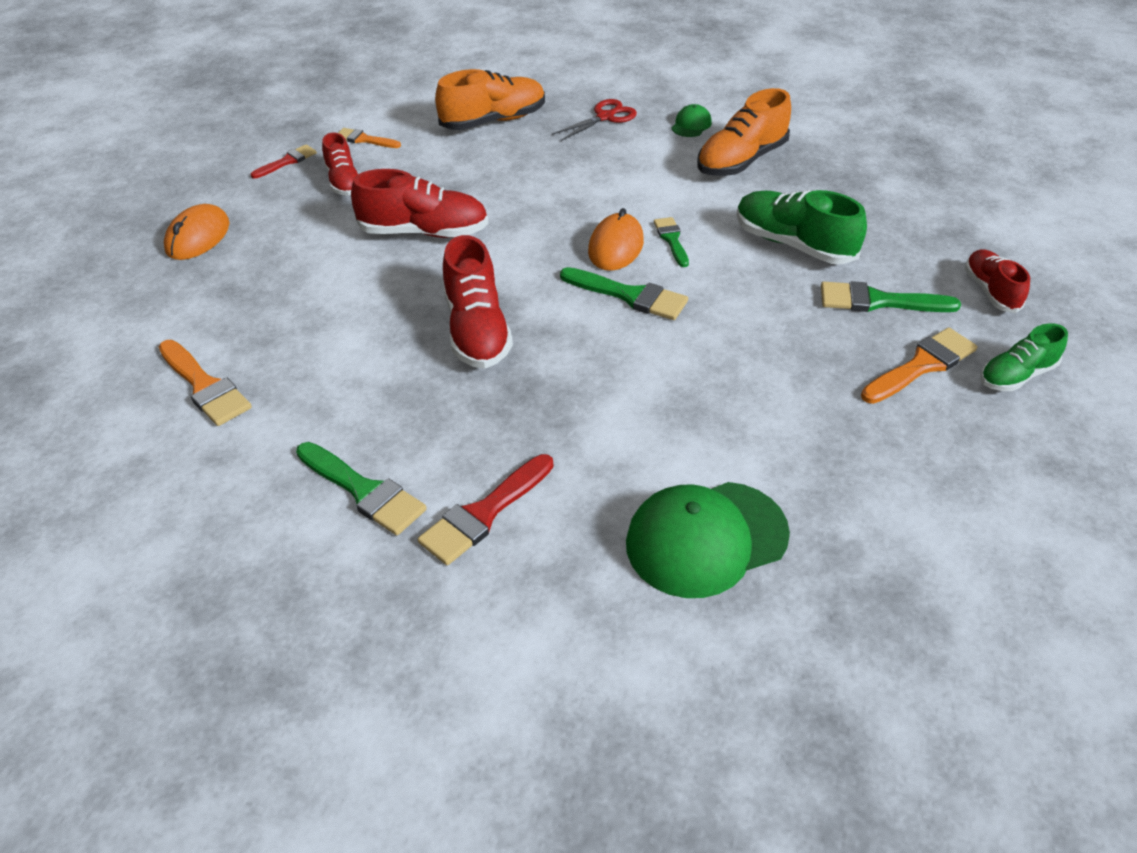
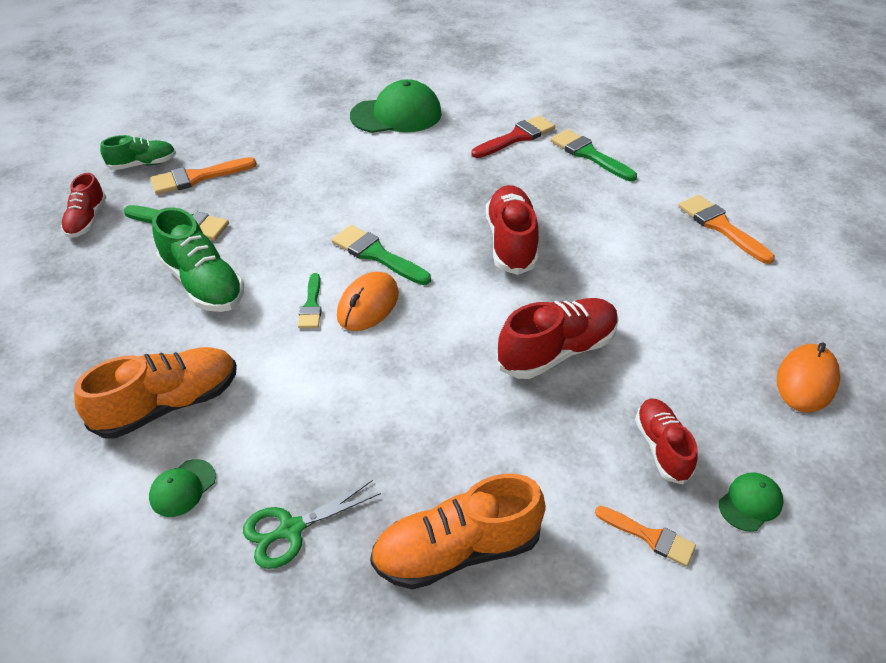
camera: 170 degrees left, 0 degrees up
(287, 161) = (750, 503): red brush -> green cap
(424, 232) = (557, 351): red shoe -> red shoe turned 135 degrees clockwise
(605, 117) = (291, 529): red scissors -> green scissors

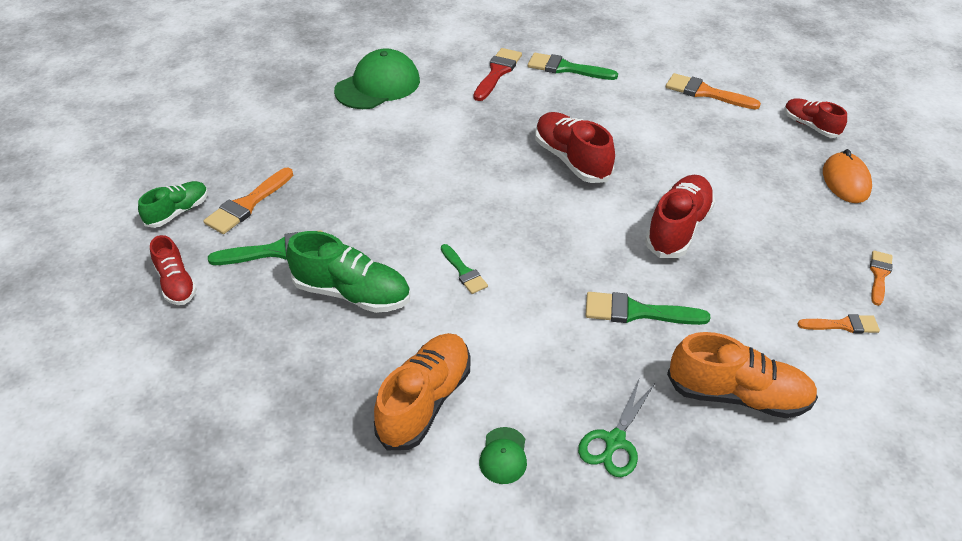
camera: 30 degrees left, 0 degrees up
(368, 305) = (509, 252): orange mouse -> none
(376, 255) = (477, 210): green brush -> green brush (637, 312)
(456, 550) = (737, 395): orange shoe -> orange shoe turned 120 degrees counterclockwise
(661, 447) = (800, 264): red shoe -> red shoe (810, 126)
(750, 503) = (879, 275): green cap -> orange brush

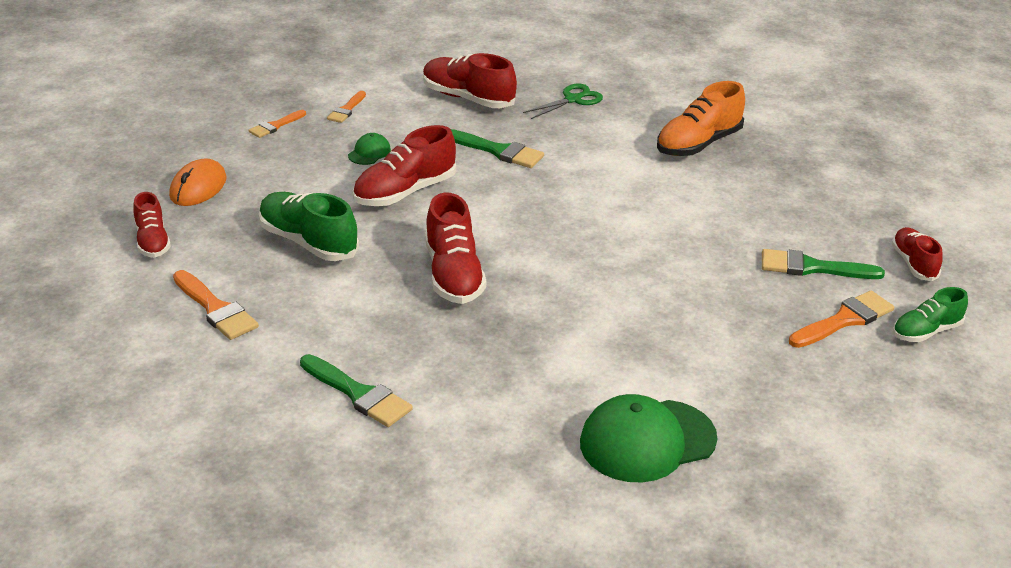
camera: 160 degrees left, 10 degrees down
(352, 293) = (740, 217): green shoe -> green shoe (308, 242)
(464, 272) = (630, 209): green brush -> none
(497, 72) = (461, 415): red brush -> none
(503, 455) = (653, 110): green cap -> green cap (369, 152)
(737, 395) = (468, 98): orange shoe -> red shoe
(843, 325) = (346, 109): orange brush -> orange brush turned 90 degrees counterclockwise

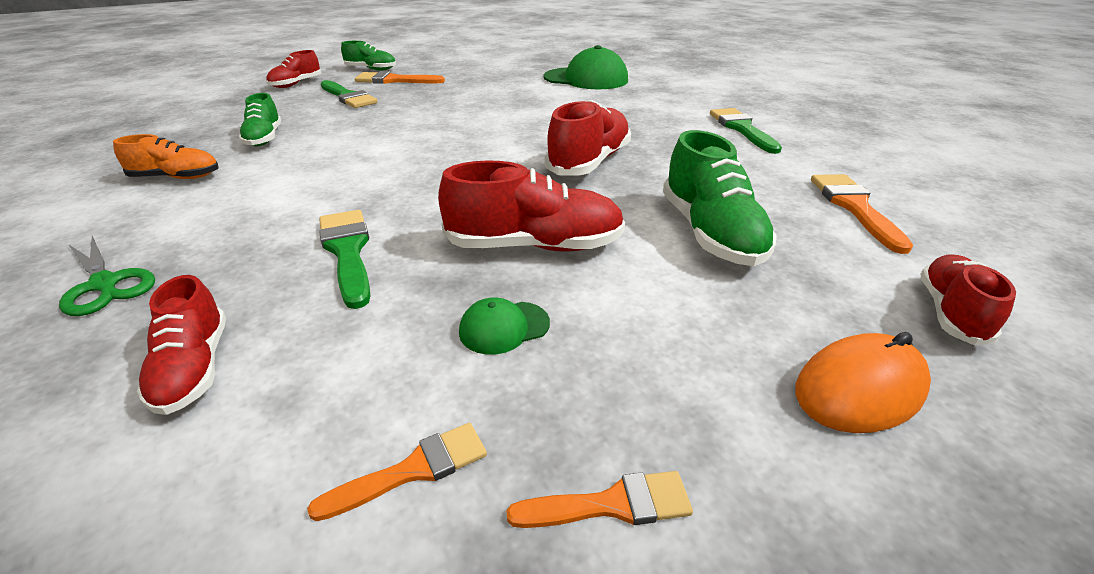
camera: 140 degrees left, 0 degrees up
(468, 98) = (194, 368): red shoe -> red shoe, size x0.63
(573, 99) = (105, 284): green scissors -> green scissors turned 135 degrees counterclockwise
(698, 144) = (176, 177): orange shoe -> orange shoe, size x0.63
(737, 191) = (264, 138): none -> green shoe

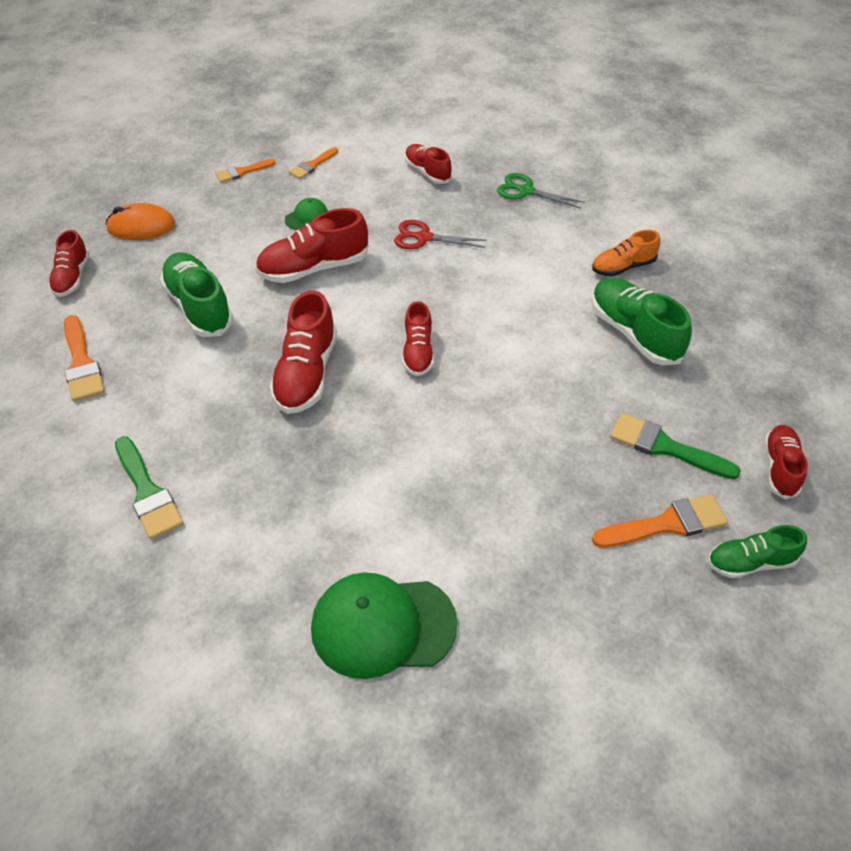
camera: 160 degrees right, 15 degrees up
(264, 138) = (634, 333): green shoe -> green shoe, size x1.60
(347, 251) = (424, 237): green brush -> red scissors
(470, 158) = (418, 352): none -> red shoe
(859, 389) = (141, 226): orange mouse -> orange mouse turned 45 degrees clockwise

